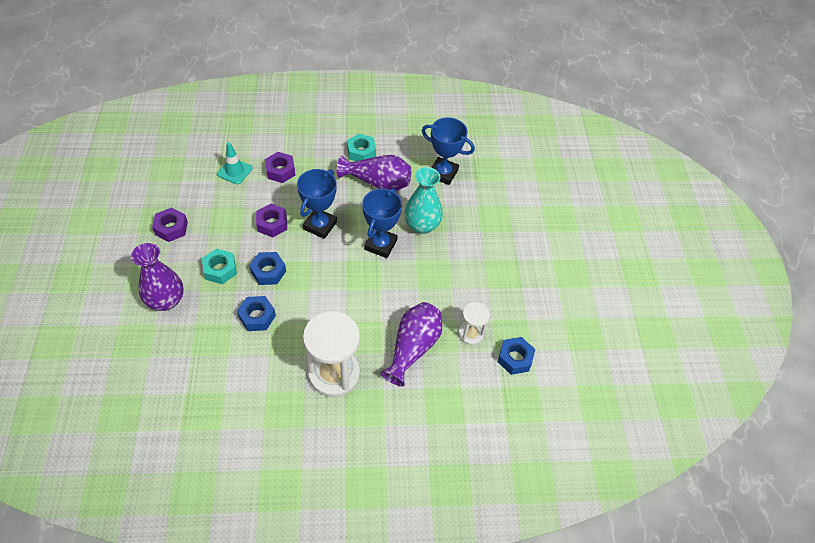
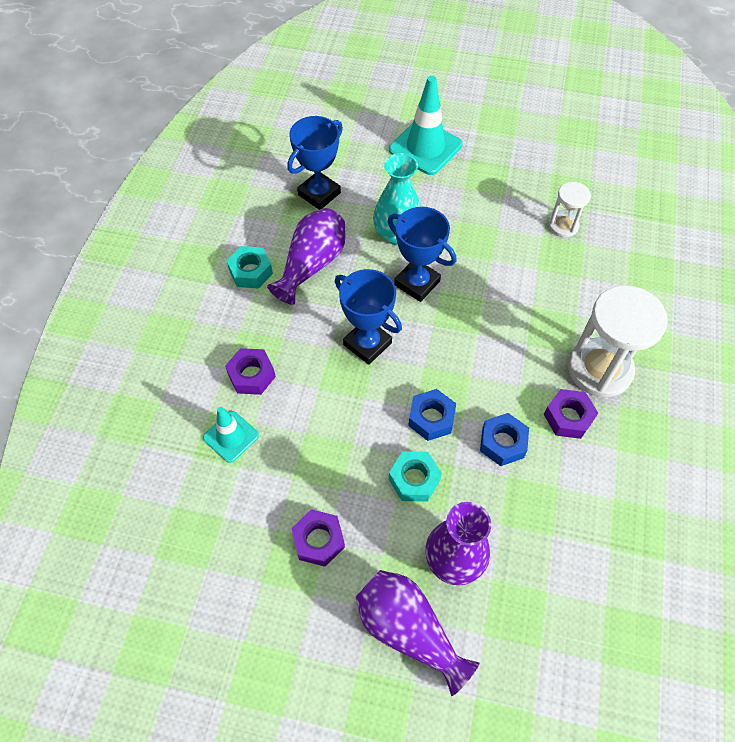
camera: 70 degrees left, 5 degrees up
(272, 224) = (348, 401): purple nut -> purple nut (568, 417)
(413, 348) = (574, 283): purple vase -> purple vase (408, 630)
(515, 358) = (600, 196): blue nut -> none
(517, 228) = (425, 147): none -> turquoise traffic cone

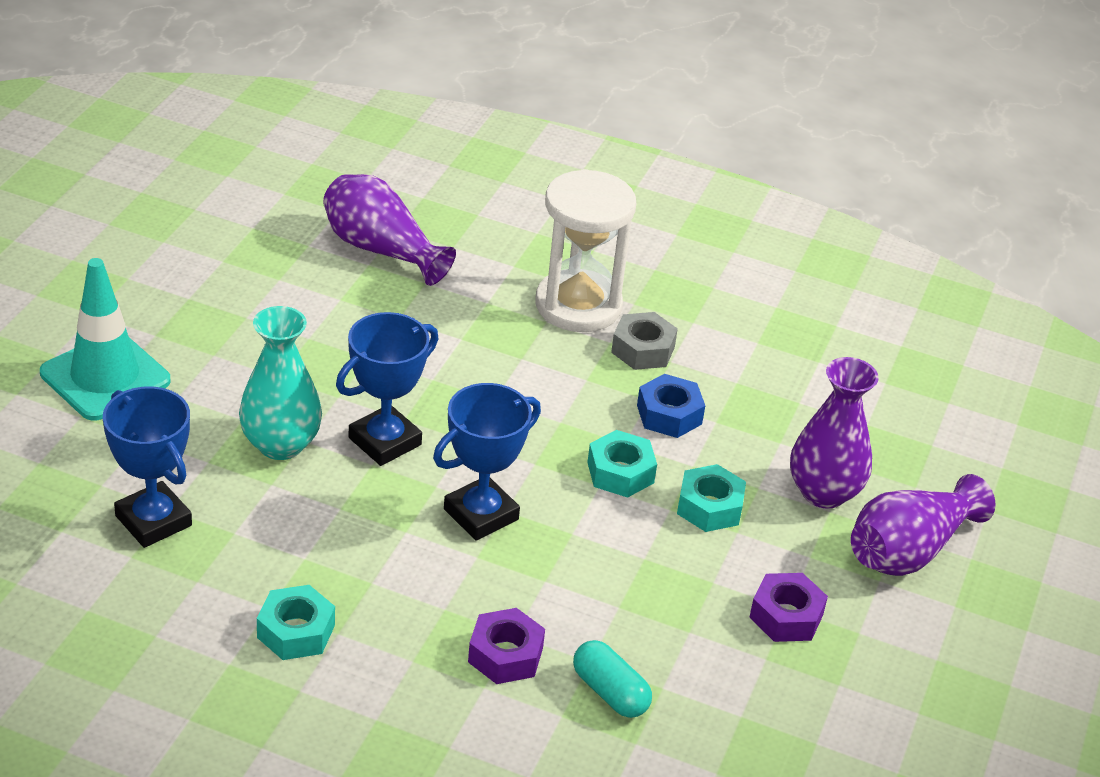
camera: 85 degrees left, 20 degrees down
(231, 436) = (610, 692): turquoise traffic cone -> turquoise capsule
(312, 265) = (307, 553): purple vase -> purple vase (381, 250)
(431, 418) = (620, 472): blue nut -> turquoise nut
(563, 226) = (329, 275): white hourglass -> none
(568, 417) = (643, 349): purple nut -> grey nut

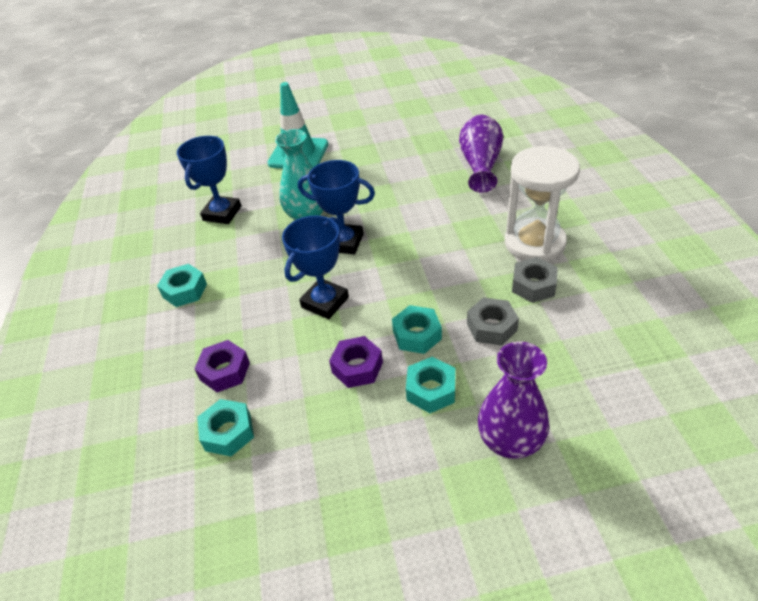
camera: 65 degrees right, 5 degrees up
(481, 514) = (325, 302): blue trophy -> blue trophy turned 75 degrees counterclockwise
(610, 692) = (228, 432): turquoise capsule -> turquoise nut
(669, 415) = (491, 327): blue nut -> grey nut
(786, 616) = (368, 486): purple nut -> purple nut (357, 367)
(909, 550) = (507, 527): purple vase -> none

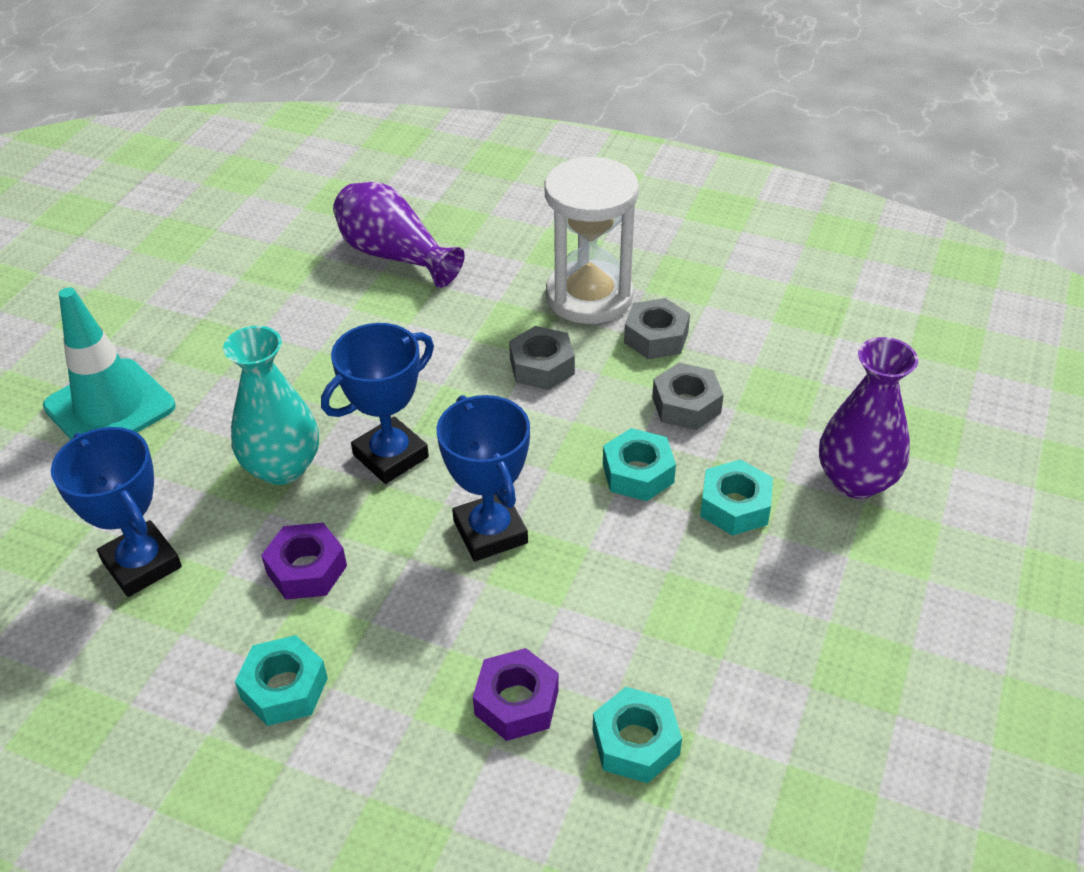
camera: 60 degrees left, 0 degrees up
(357, 367) = (639, 555): purple nut -> purple nut (306, 569)
(459, 256) = (542, 366): none -> grey nut

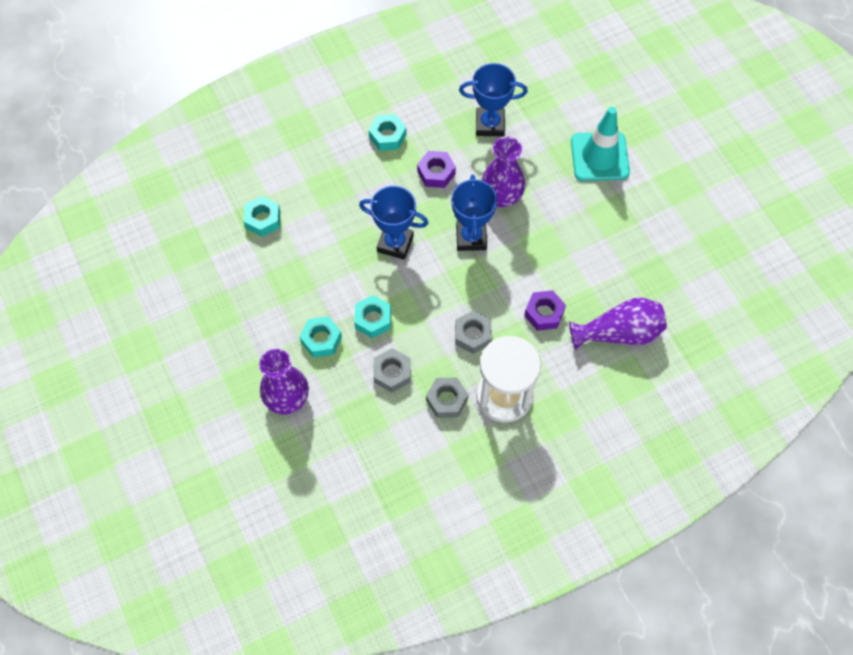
camera: 130 degrees right, 20 degrees up
(282, 467) = (501, 196): turquoise vase -> purple vase
(516, 702) = (313, 197): purple nut -> purple nut (544, 313)

